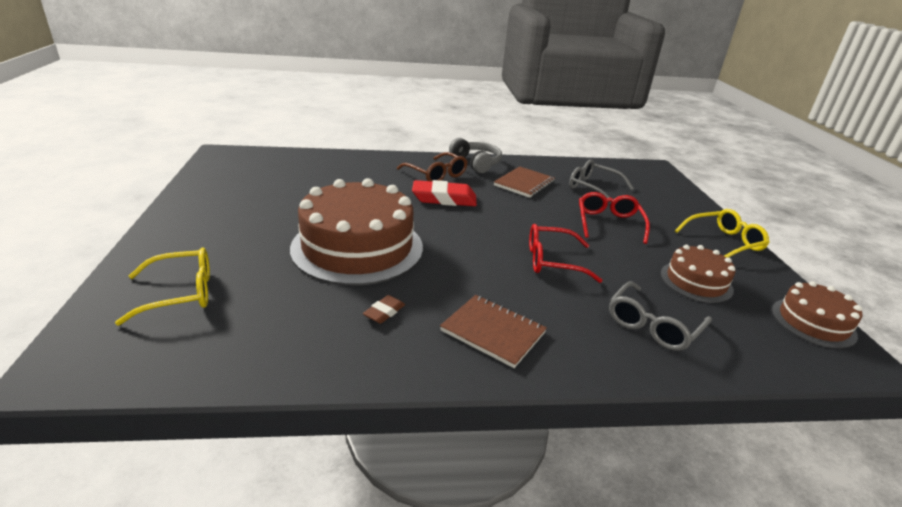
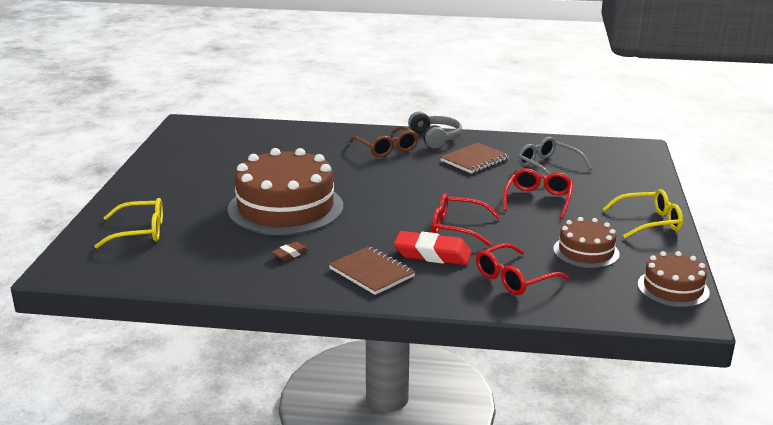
camera: 15 degrees right, 5 degrees down
(444, 199) = (383, 171): red eraser -> red eraser (432, 254)
(653, 325) = (514, 279): grey glasses -> red glasses

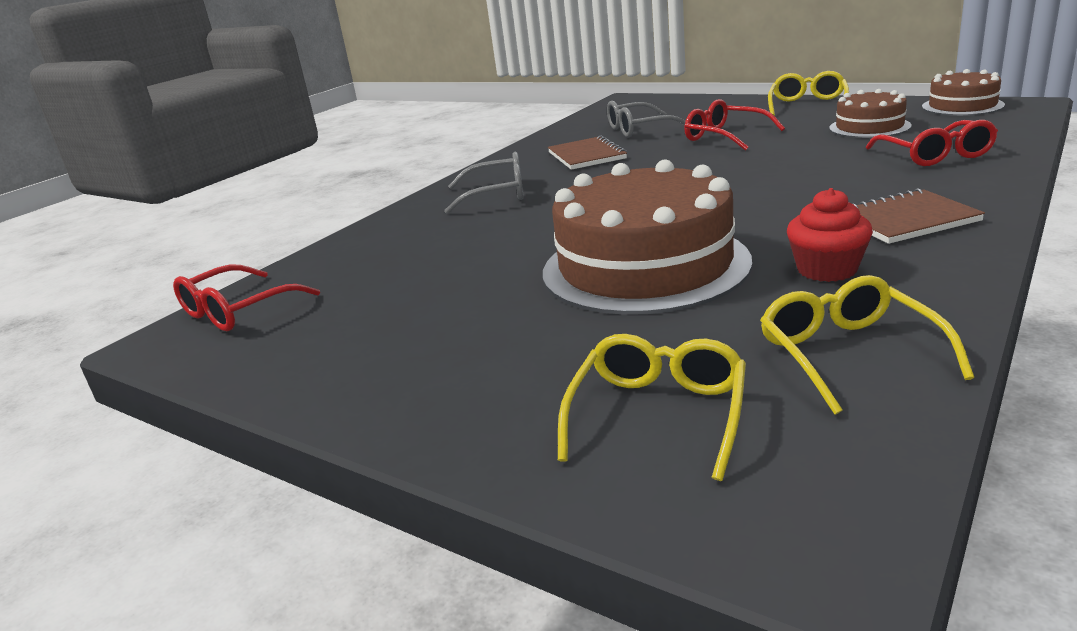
camera: 60 degrees left, 0 degrees up
(195, 265) = (848, 354): none -> yellow glasses
(290, 254) = (827, 269): brown eraser -> red cupcake
(386, 148) = (496, 194): brown glasses -> grey glasses
(432, 254) = (855, 186): red eraser -> none
(435, 138) = (497, 170): grey headphones -> none
(457, 228) = (781, 172): red glasses -> red glasses (238, 310)

